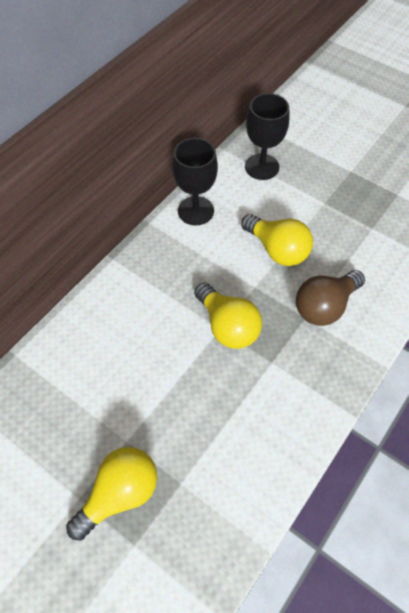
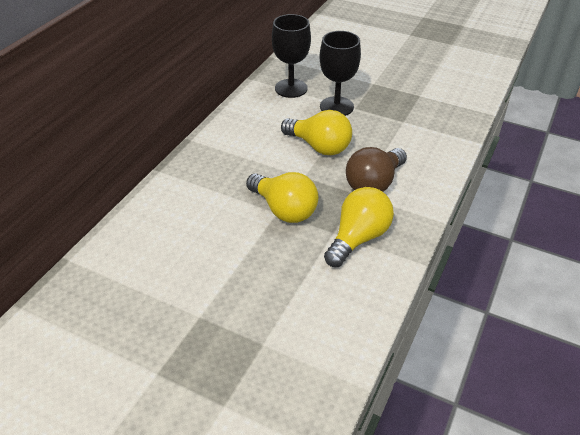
camera: 10 degrees left, 15 degrees down
(119, 494) = (200, 363): yellow light bulb -> yellow light bulb (358, 238)
(195, 211) = (235, 126): black goblet -> black goblet (336, 107)

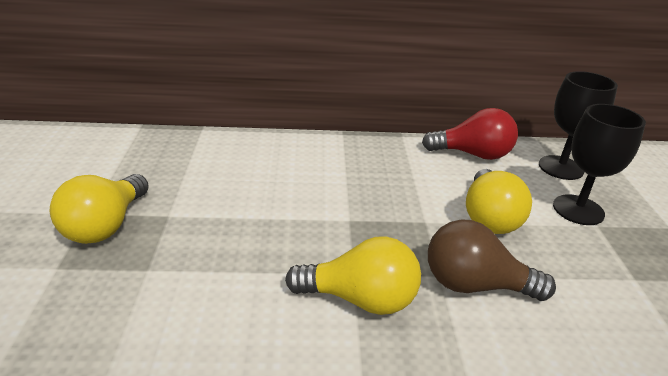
camera: 60 degrees right, 10 degrees down
(245, 117) = (473, 154): none -> red light bulb
(284, 209) = (357, 223): yellow light bulb -> yellow light bulb (105, 226)

